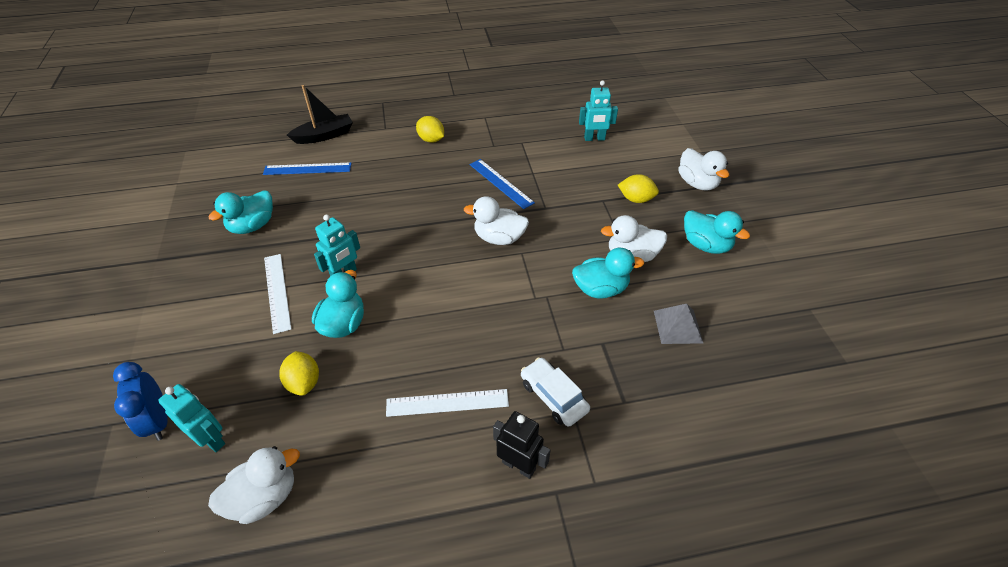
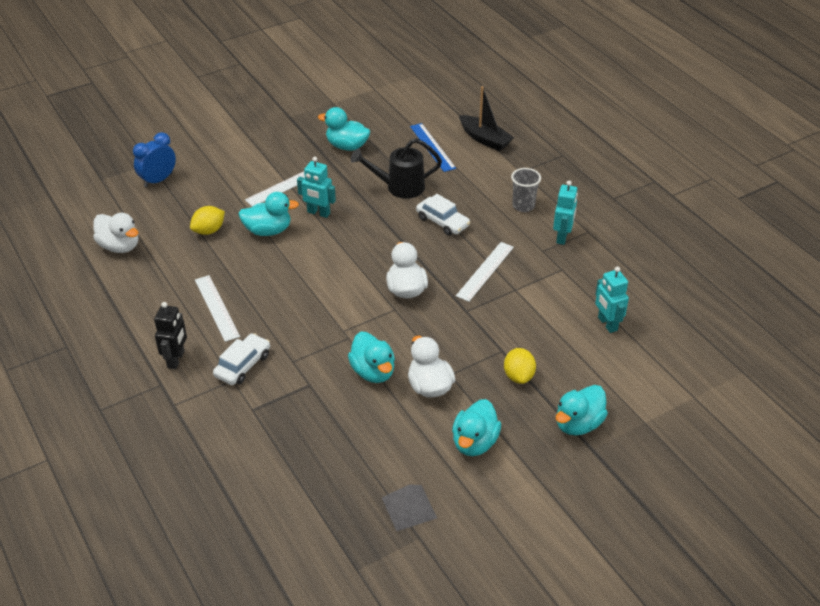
camera: 70 degrees right, 5 degrees down
(211, 439) = (152, 208): turquoise robot -> turquoise robot (562, 237)
(349, 205) = (399, 187): none -> black watering can
(419, 191) = (442, 222): none -> white car
(431, 140) = (523, 206): yellow lemon -> grey cup
(500, 183) = (485, 271): blue ruler -> white ruler
(677, 326) = (350, 433): grey pyramid -> grey pyramid (409, 507)
(697, 183) = (578, 424): white duck -> turquoise duck

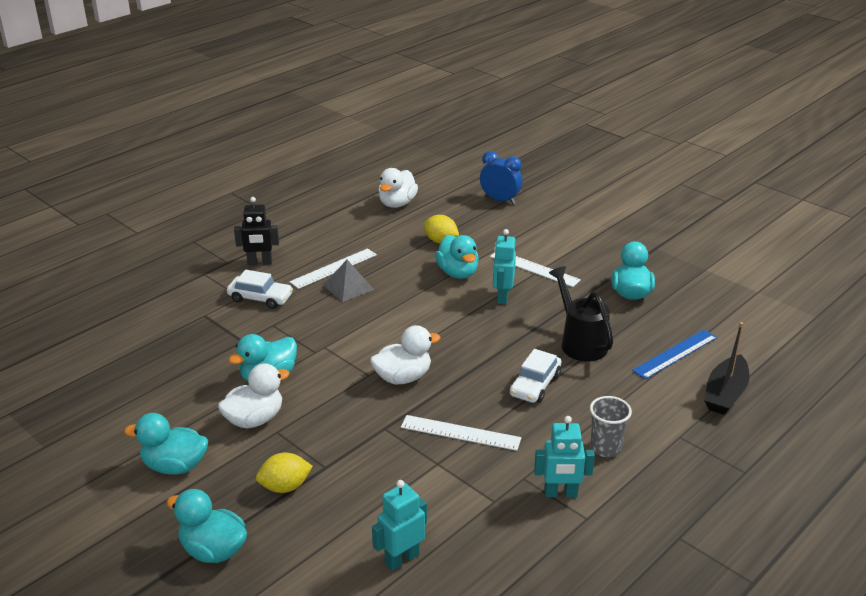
camera: 75 degrees right, 10 degrees down
(409, 507) = (83, 433): grey pyramid -> grey pyramid (348, 287)

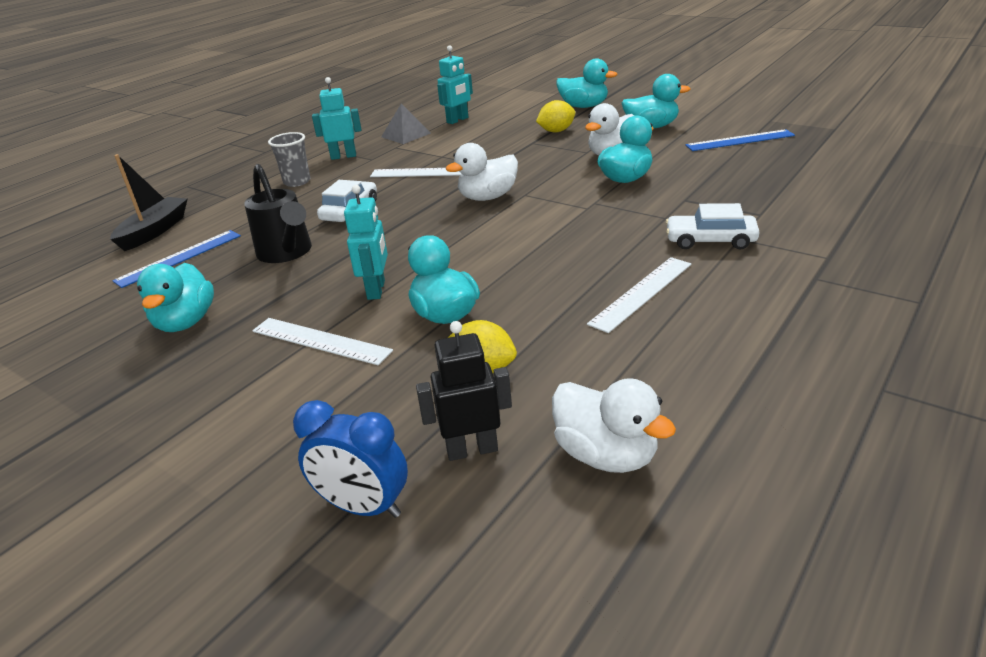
camera: 175 degrees right, 0 degrees up
(116, 414) = (740, 140): none -> blue ruler
(260, 263) = (764, 284): black robot -> black robot (472, 450)
(348, 287) = (601, 271): grey pyramid -> grey pyramid (405, 135)
(397, 203) = (606, 455): white duck -> white duck turned 120 degrees clockwise

